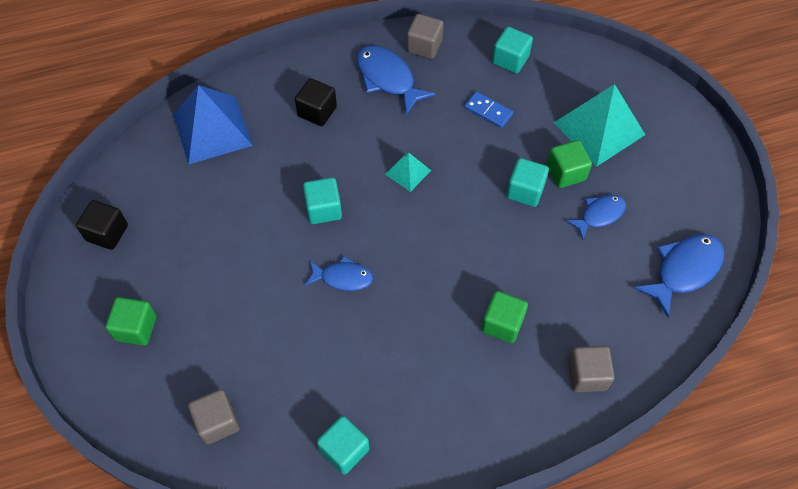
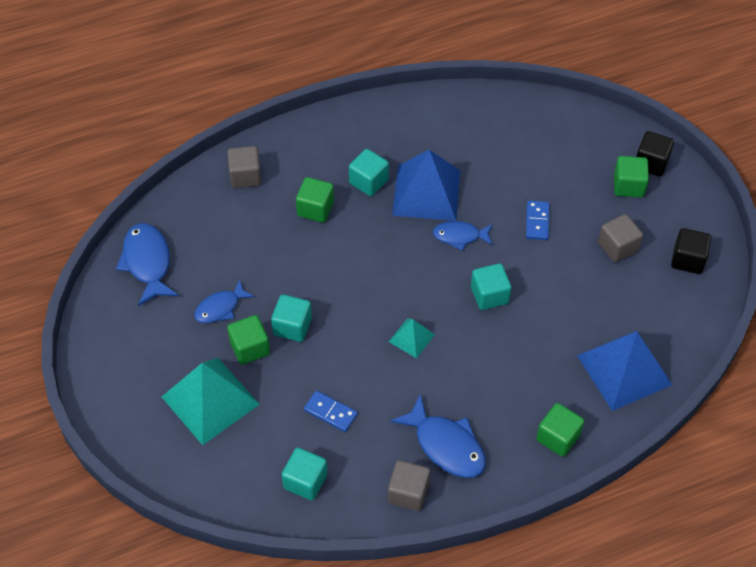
camera: 175 degrees right, 5 degrees down
(217, 422) = (539, 127): grey cube -> grey cube (617, 247)
(254, 289) = (537, 222): none -> blue domino
(289, 78) = (558, 437): none -> green cube
(317, 111) = (518, 398): black cube -> black cube (651, 163)
(344, 450) = (437, 117): turquoise cube -> turquoise cube (368, 182)
(372, 336) = (426, 192): none -> blue pyramid
(684, 270) = (147, 263): blue fish -> blue fish turned 120 degrees clockwise

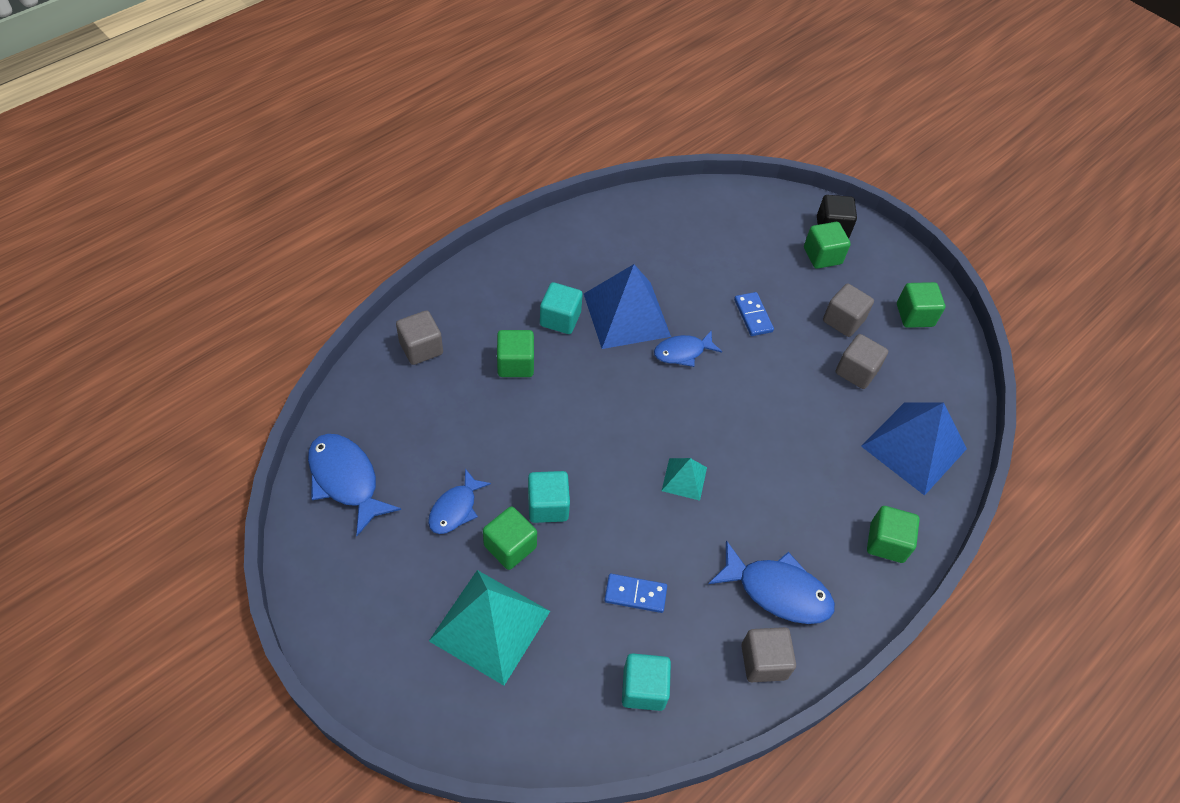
camera: 25 degrees left, 0 degrees up
(489, 295) = (743, 407): turquoise cube -> none
(606, 293) = (856, 371): none -> grey cube
(687, 260) = (914, 315): black cube -> green cube

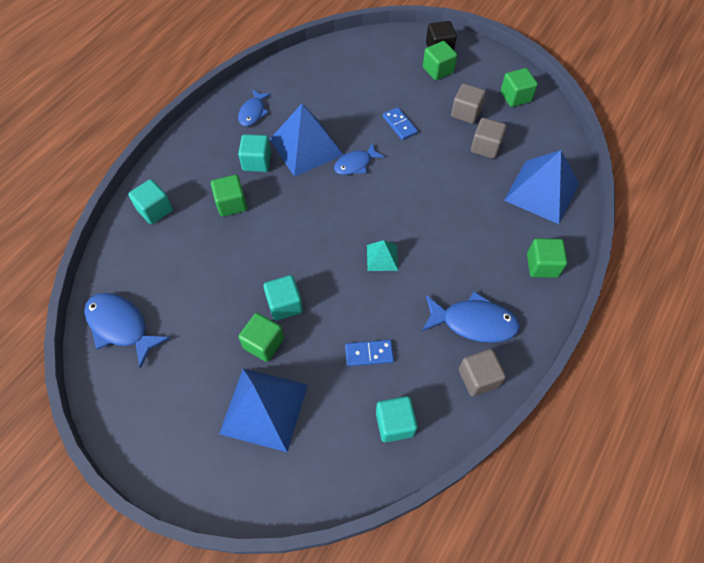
camera: 10 degrees left, 5 degrees up
(421, 348) = (155, 210): grey cube -> turquoise cube
(455, 509) = (213, 326): blue fish -> blue fish (253, 112)
(490, 626) = (264, 409): turquoise pyramid -> blue pyramid

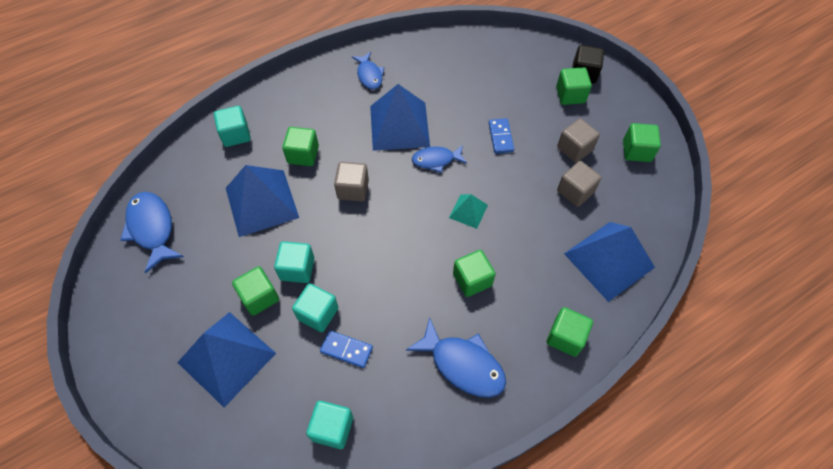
camera: 25 degrees right, 0 degrees up
(216, 260) = (262, 202): none -> blue pyramid
(253, 112) = (369, 75): blue fish -> blue fish turned 60 degrees counterclockwise
(257, 162) = (347, 124): turquoise cube -> turquoise cube (318, 313)
(382, 257) = (410, 261): turquoise pyramid -> turquoise pyramid (468, 211)
(442, 251) = (472, 279): none -> green cube
(478, 378) = (436, 422): grey cube -> grey cube (353, 189)

